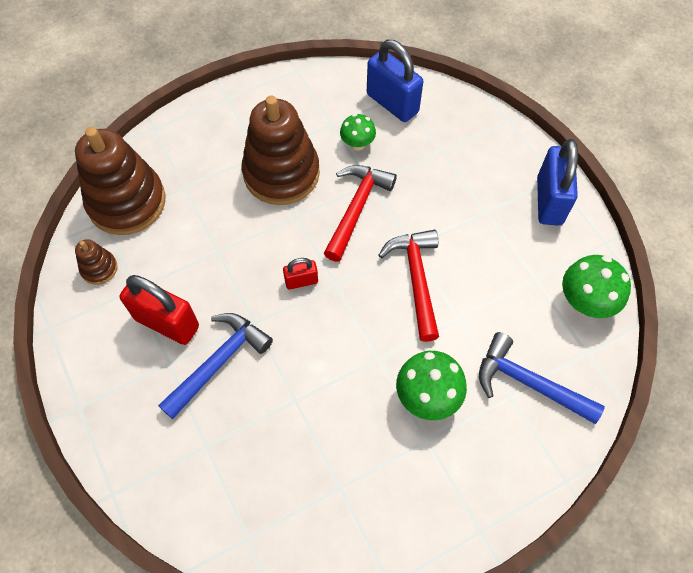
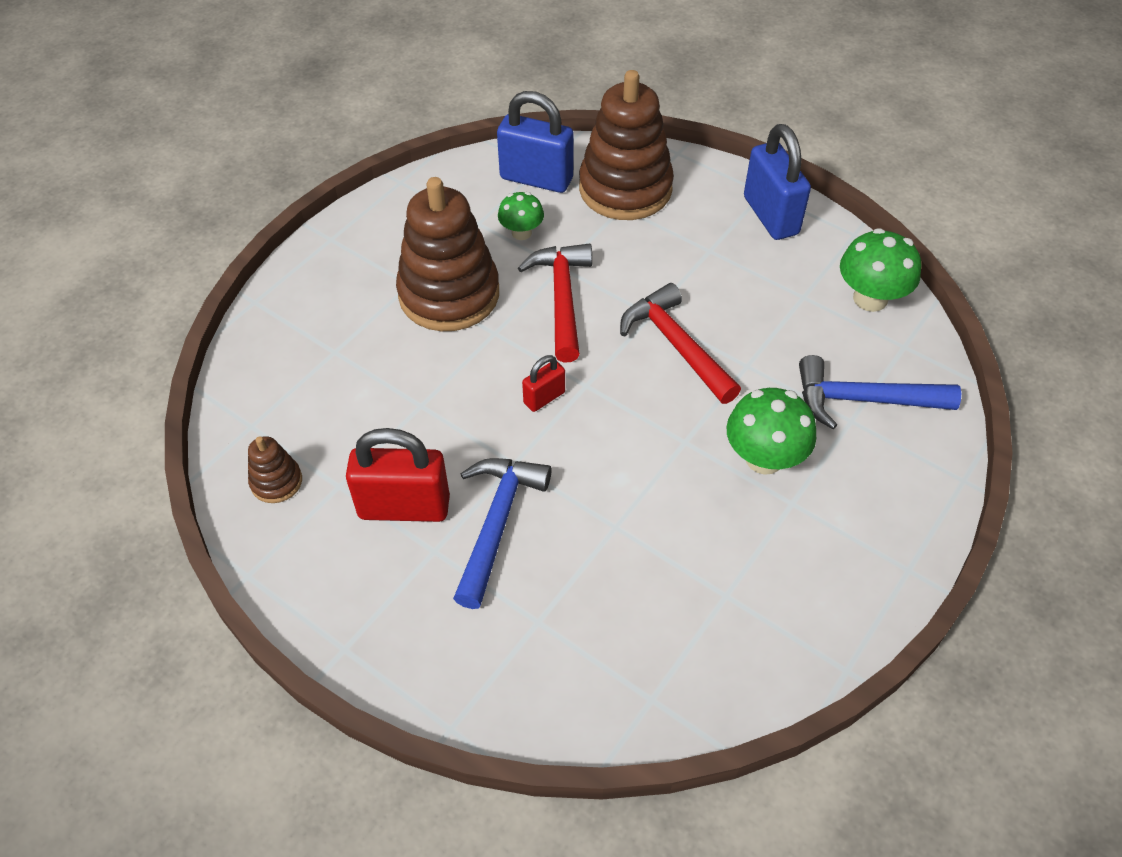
camera: 25 degrees left, 10 degrees down
(127, 202) = (268, 394): brown stacking toy -> brown stacking toy (625, 189)

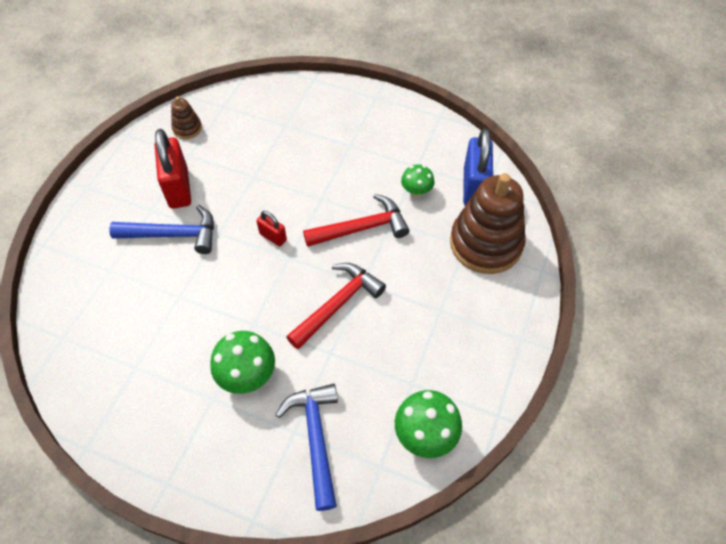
camera: 75 degrees right, 5 degrees up
(449, 294) = (347, 167): brown stacking toy -> none
(770, 216) = (495, 348): blue padlock -> none

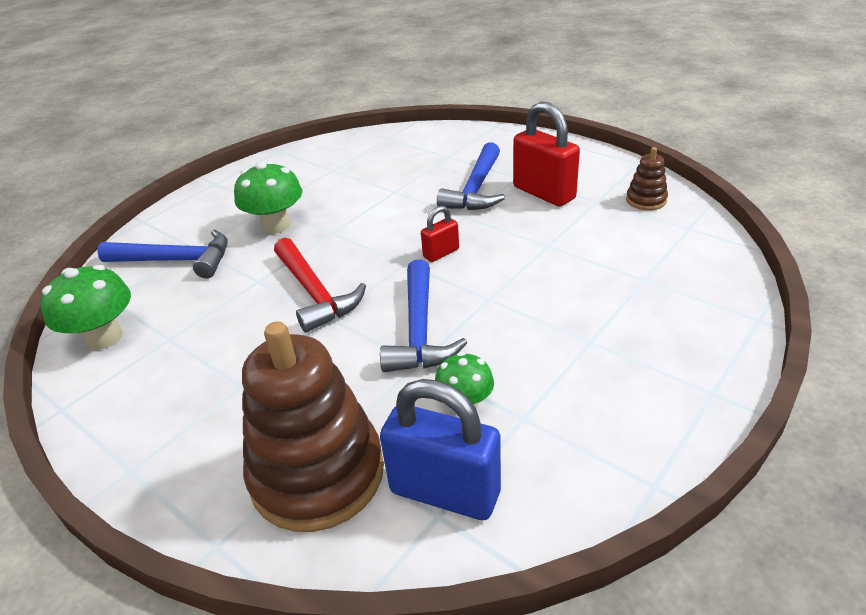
camera: 110 degrees right, 20 degrees down
(178, 188) = (544, 193): red padlock -> red padlock turned 45 degrees clockwise
(361, 228) = (419, 330): red hammer -> blue hammer

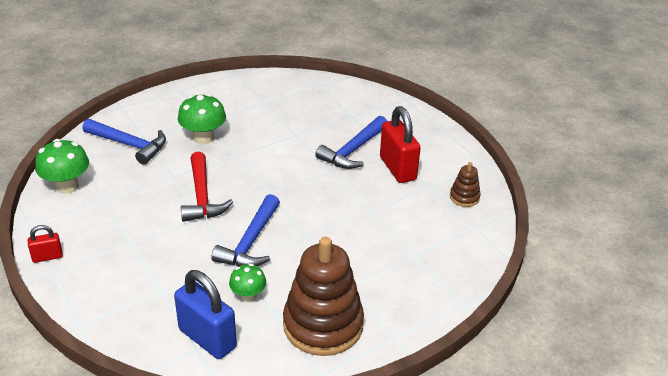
camera: 15 degrees right, 0 degrees up
(317, 474) = (147, 306): brown stacking toy -> brown stacking toy (323, 325)
(441, 253) = (297, 193): red padlock -> red padlock (47, 257)

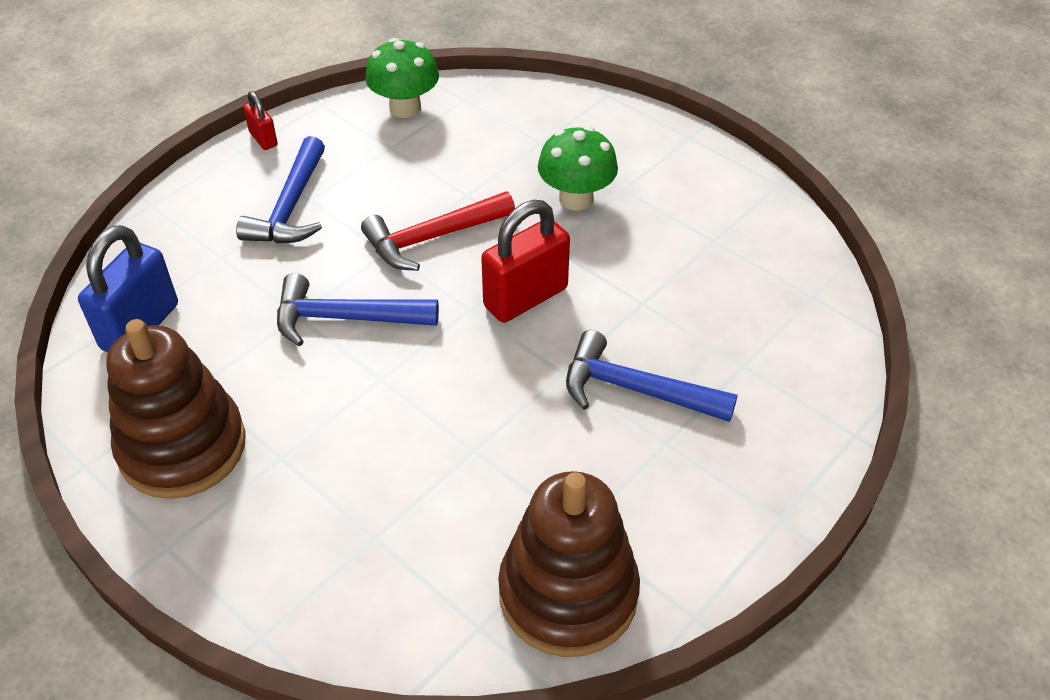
camera: 75 degrees right, 10 degrees up
(129, 145) = (520, 131): blue hammer -> blue hammer (290, 207)
(248, 296) = (229, 346): green mushroom -> none
(397, 168) = (611, 467): red padlock -> red padlock (525, 297)
(464, 197) = (568, 593): brown stacking toy -> brown stacking toy, size x2.24

